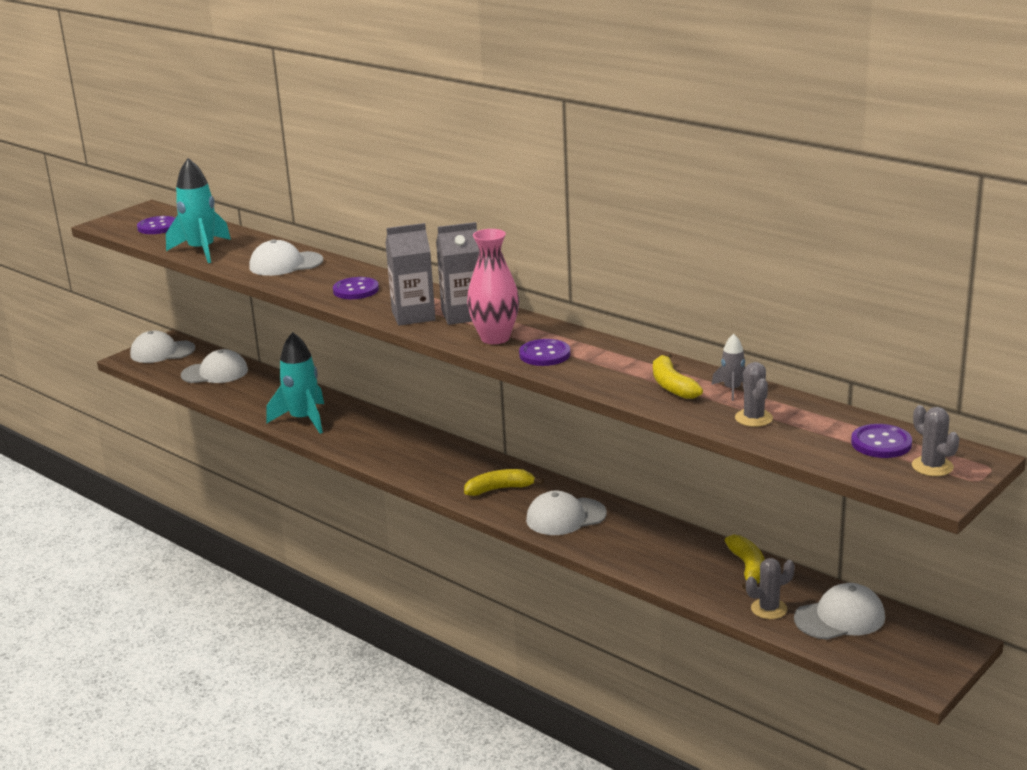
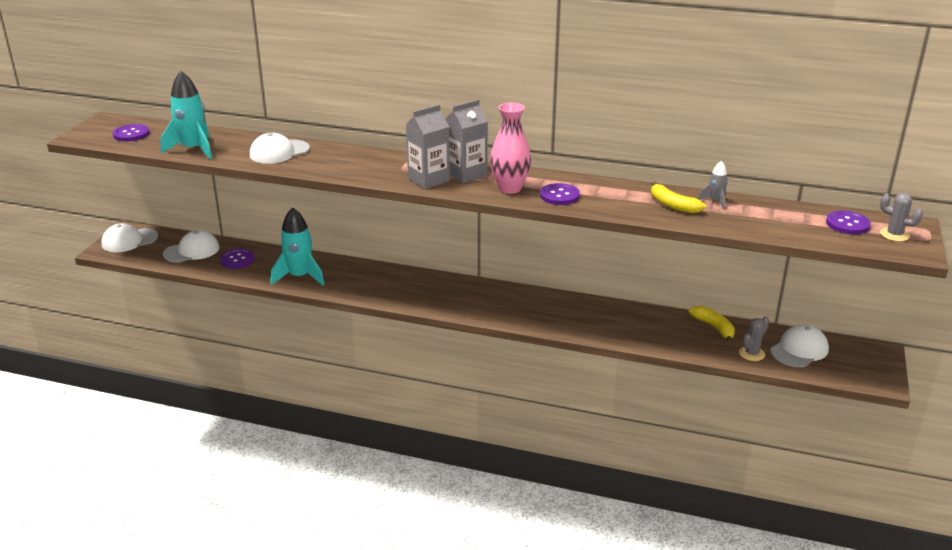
camera: 25 degrees left, 5 degrees up
(356, 290) = (360, 166): purple button -> purple button (237, 260)
(500, 489) = (498, 304): yellow banana -> none
(565, 517) = (563, 315): white cap -> none
(753, 418) = (751, 220): grey cactus -> none

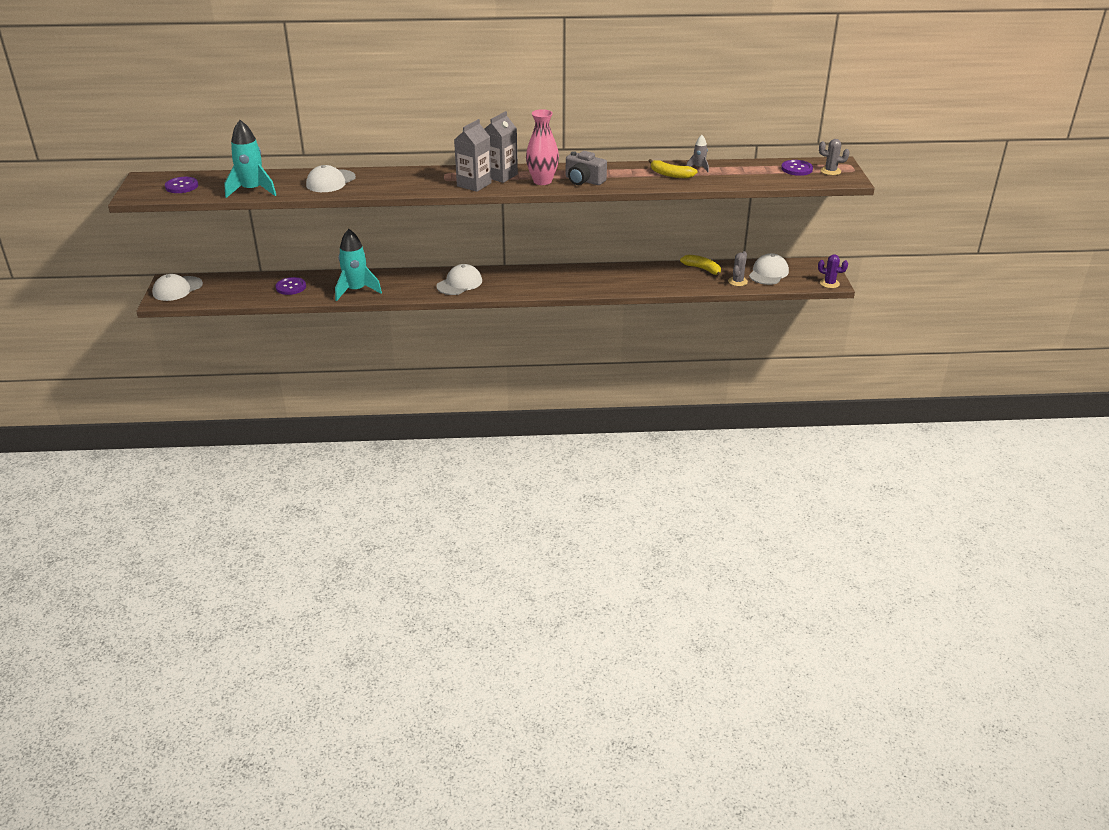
camera: 20 degrees left, 5 degrees up
(192, 251) = (243, 287): white cap -> white cap (459, 283)
(559, 196) = (584, 180): purple button -> grey camera
(878, 382) = (829, 283): none -> purple cactus

